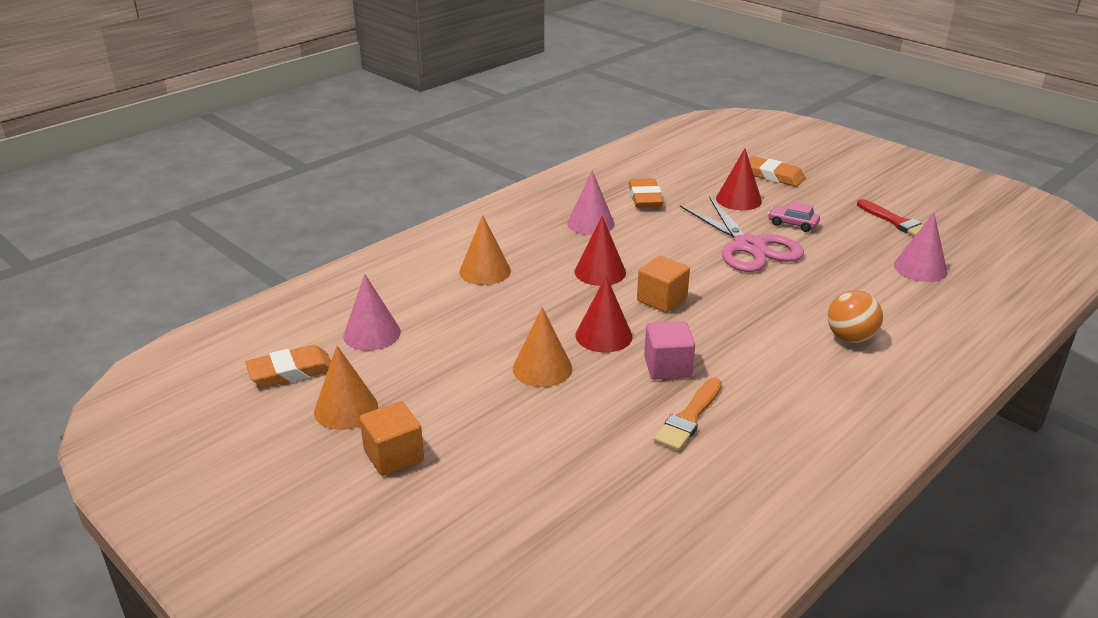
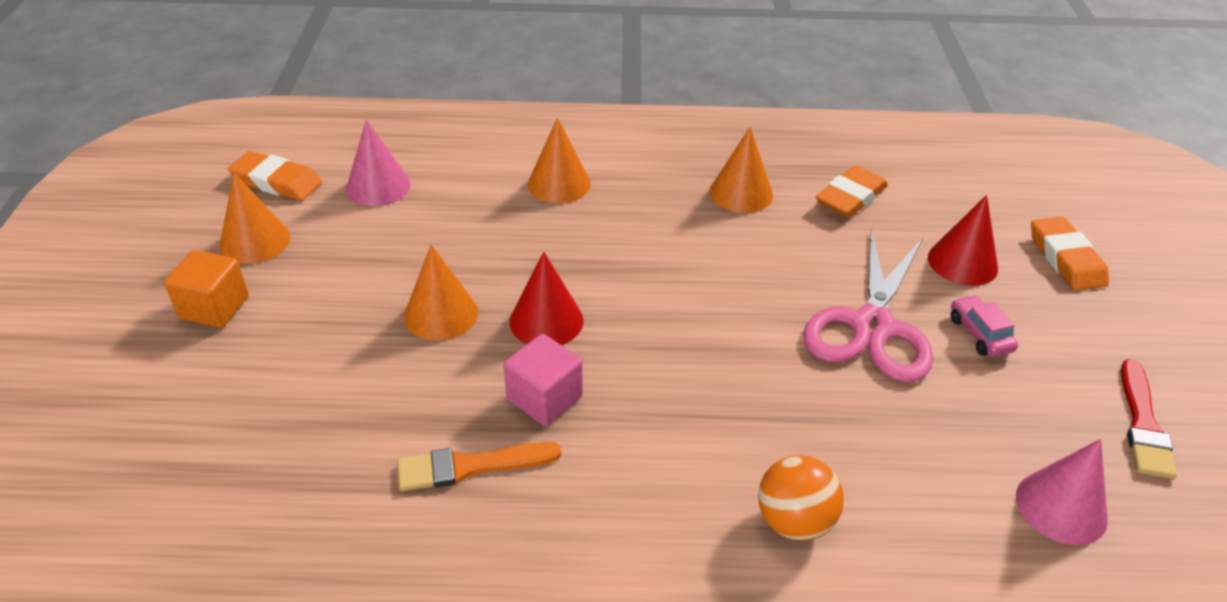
camera: 45 degrees right, 10 degrees up
(590, 223) = (741, 193): pink cone -> orange cone
(600, 272) = (659, 251): red cone -> none
(662, 300) = (666, 323): orange cube -> none

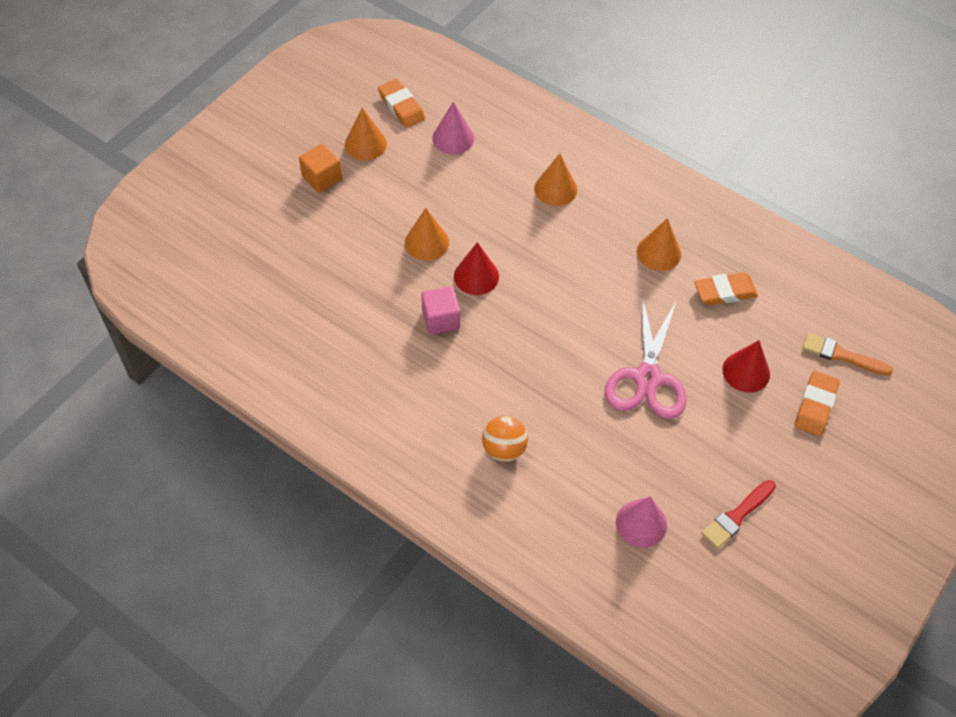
camera: 35 degrees right, 15 degrees up
(470, 466) = (380, 334): orange brush -> orange brush (841, 355)
(871, 327) = (647, 378): pink scissors -> pink scissors turned 45 degrees counterclockwise
(979, 334) = (704, 417): pink car -> none

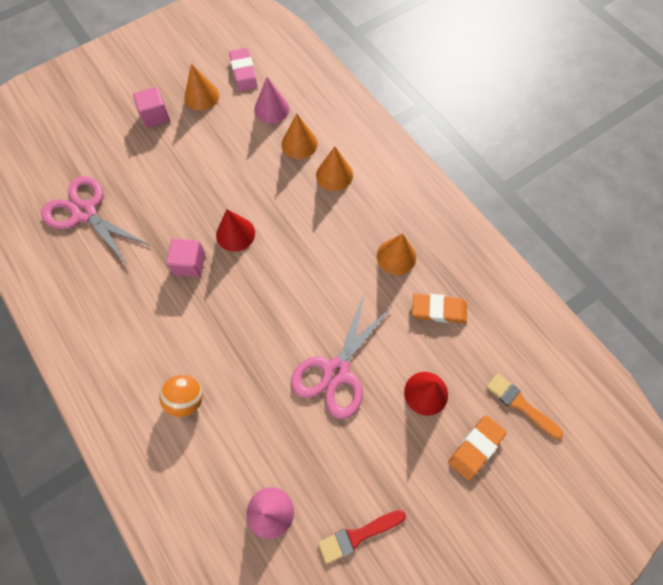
camera: 20 degrees right, 10 degrees up
(293, 299) = (85, 212): none -> pink scissors
(322, 178) = (155, 116): orange cube -> pink cube
(401, 106) = (243, 72): orange eraser -> pink eraser
(426, 242) = (210, 193): orange cone -> orange cone (299, 144)

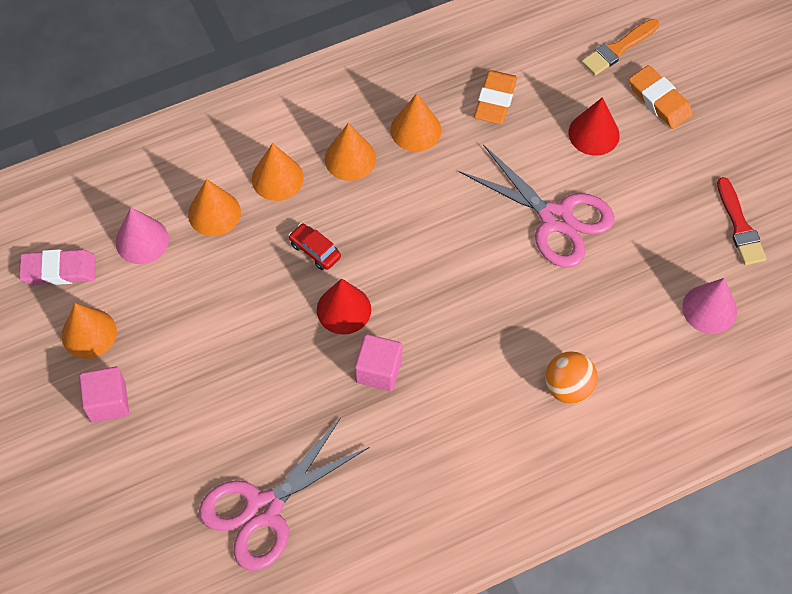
camera: 80 degrees left, 5 degrees down
(280, 208) = (315, 250): none -> red car
(360, 217) = (350, 158): none -> orange cone

